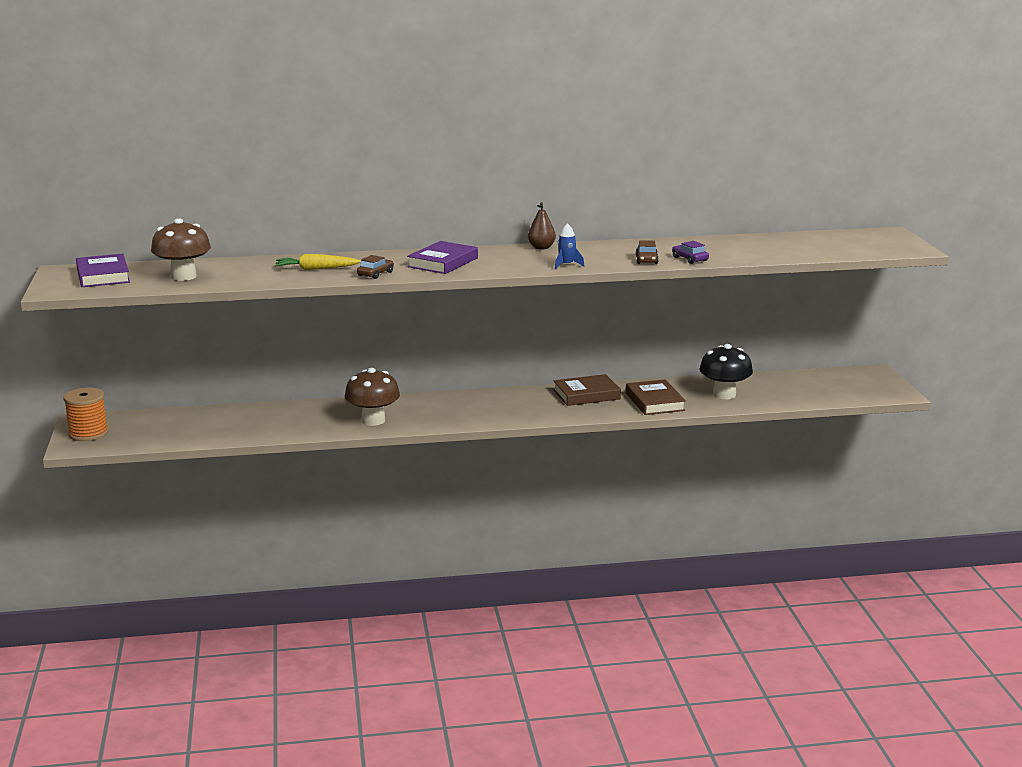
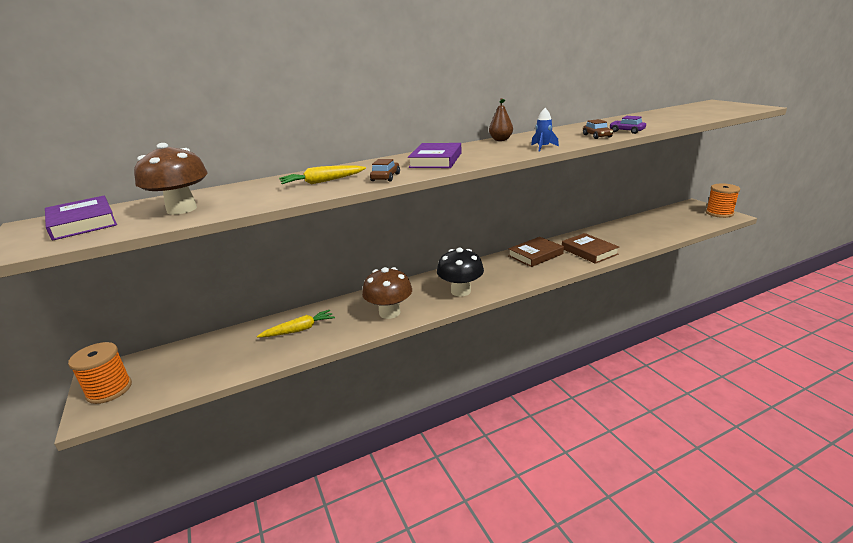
camera: 15 degrees left, 5 degrees up
(274, 419) = (299, 330): none -> yellow carrot
(724, 394) = (627, 237): black mushroom -> black mushroom (460, 291)
(889, 388) = (719, 213): none -> orange spool

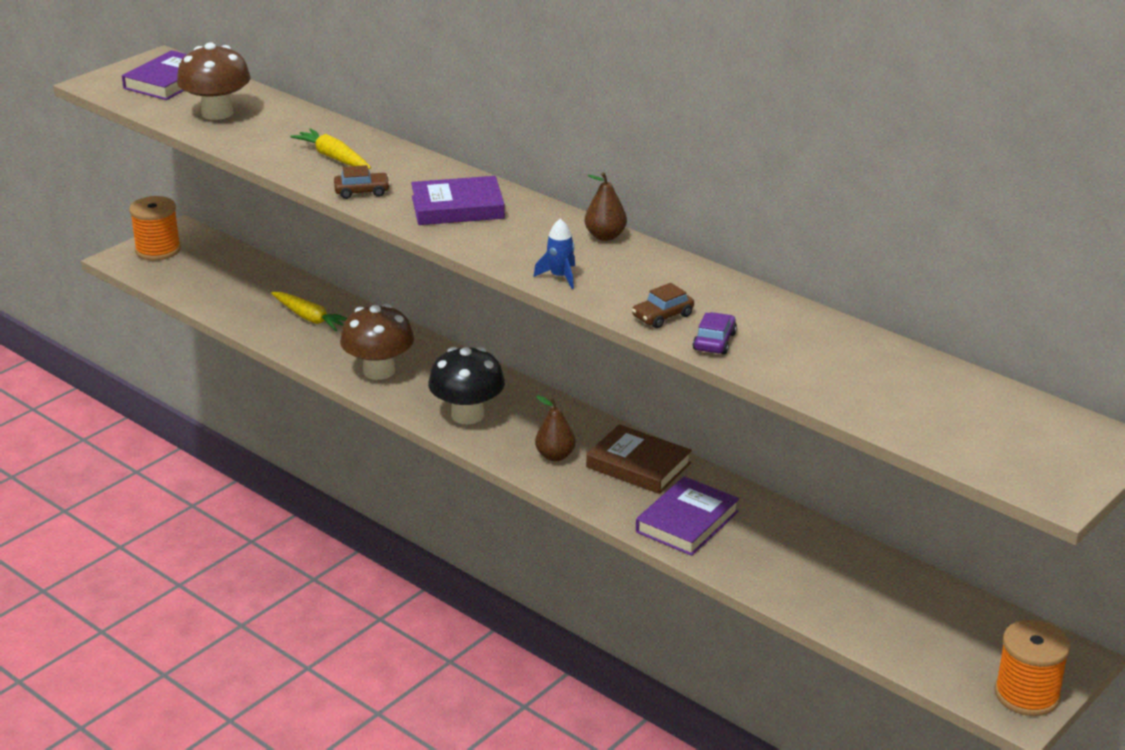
camera: 65 degrees right, 5 degrees up
(516, 273) = (555, 456): none -> brown pear
(589, 251) = (687, 522): brown book -> purple book

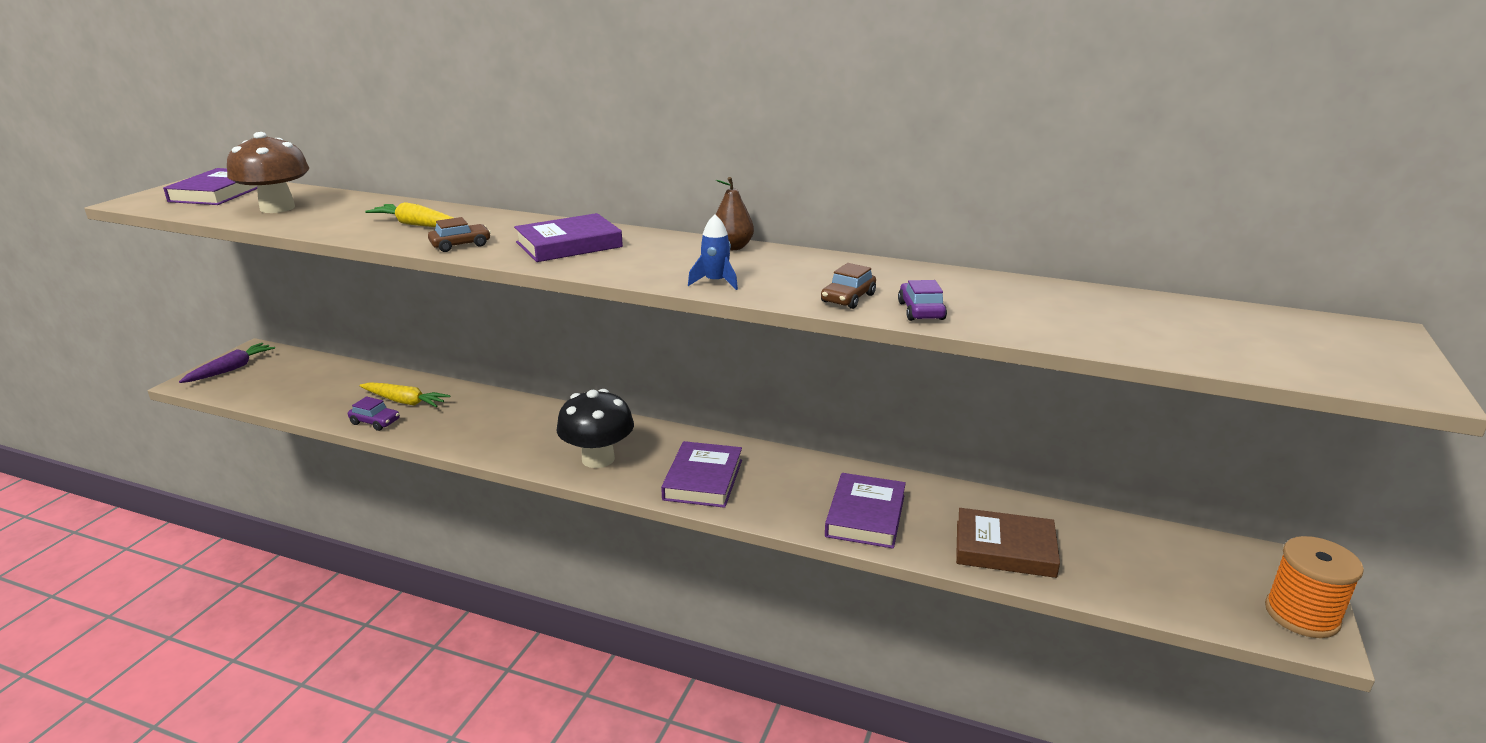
camera: 20 degrees left, 5 degrees down
(158, 250) = (231, 369): orange spool -> purple carrot
(276, 335) = (375, 422): none -> purple car
(379, 371) = (492, 435): brown mushroom -> none
(555, 456) = (703, 480): brown pear -> purple book
(638, 465) = (785, 472): brown book -> brown book (1004, 549)

